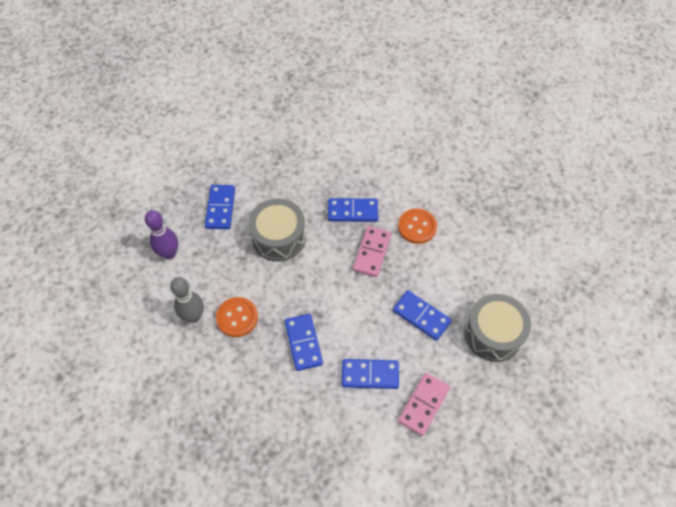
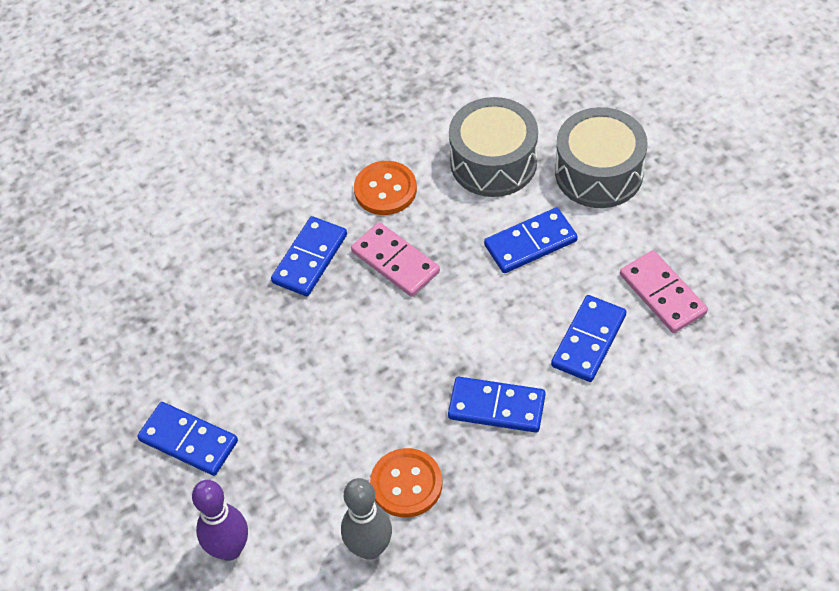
camera: 60 degrees left, 5 degrees down
(279, 237) = (296, 375): grey drum -> grey drum (493, 162)

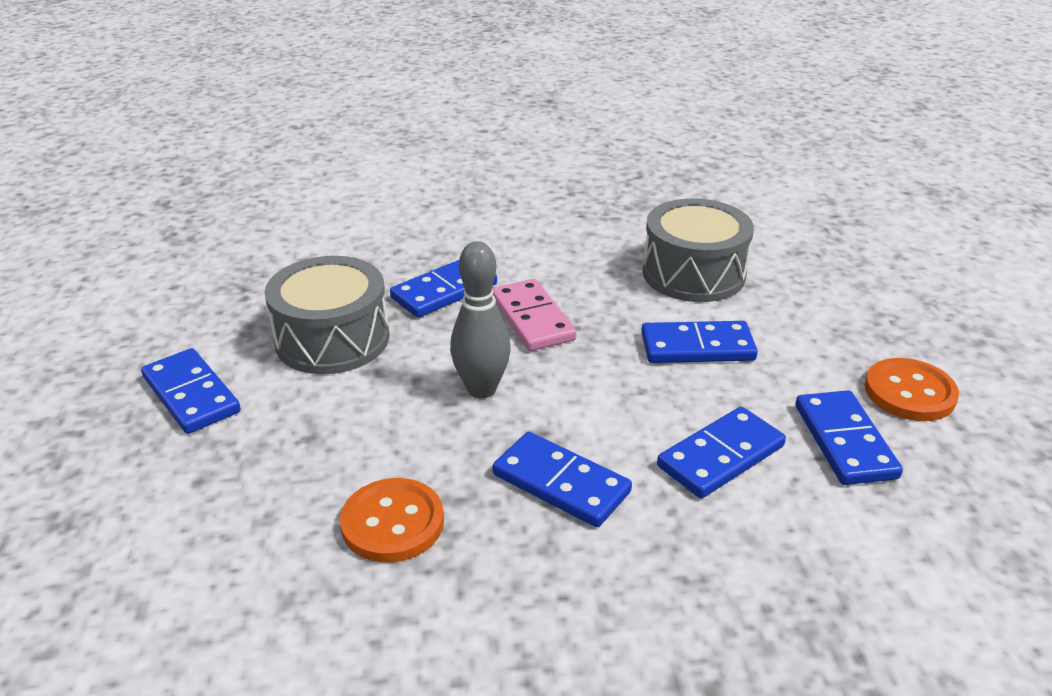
camera: 20 degrees right, 20 degrees down
(229, 549) = (136, 511): purple bowling pin -> none
(370, 548) = (294, 575): grey bowling pin -> grey bowling pin (481, 389)
(385, 190) = (562, 263): orange button -> orange button (909, 392)
(599, 173) = (813, 313): grey drum -> grey drum (332, 339)
(662, 294) = (844, 441): pink domino -> blue domino

